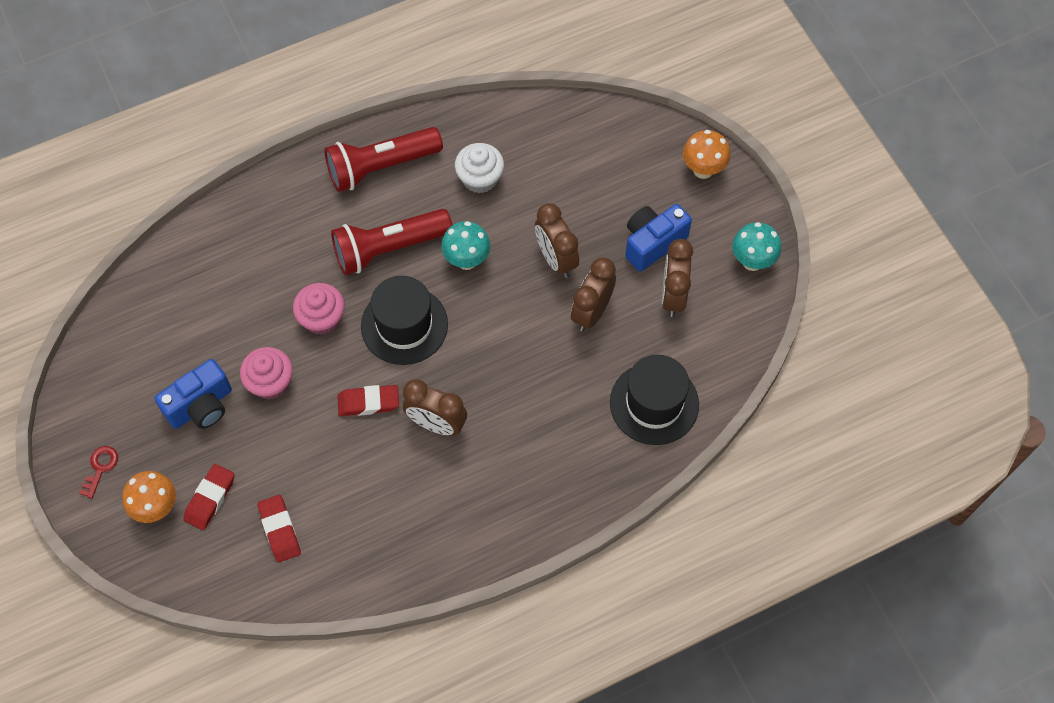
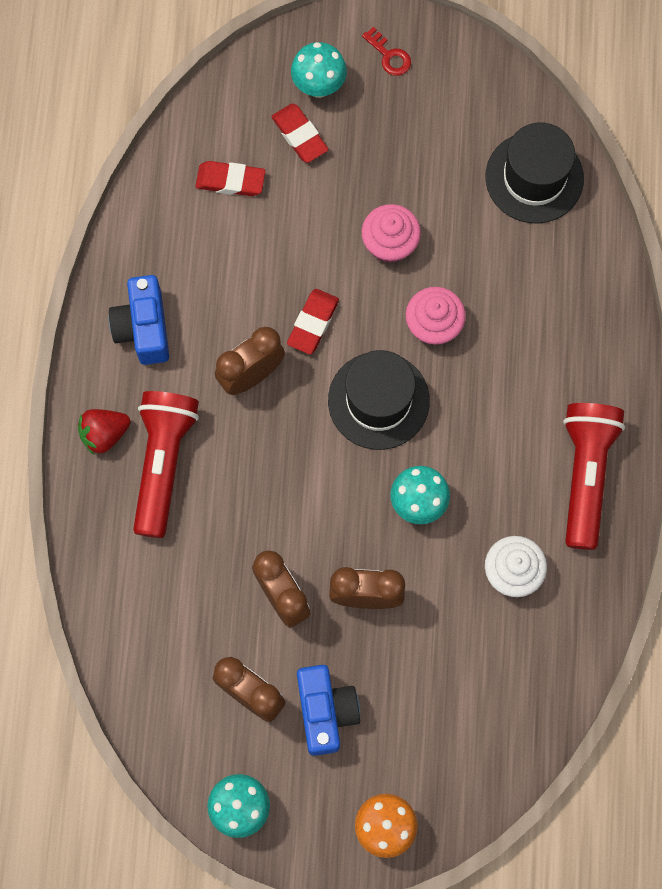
camera: 120 degrees right, 10 degrees up
(156, 508) = (319, 86): orange mushroom -> turquoise mushroom
(201, 406) = (402, 169): blue camera -> blue camera (144, 328)
(388, 248) = (478, 431): red flashlight -> red flashlight (163, 463)
(548, 504) = (104, 434): none -> red strawberry
(654, 403) = (143, 599): black hat -> black hat (534, 177)

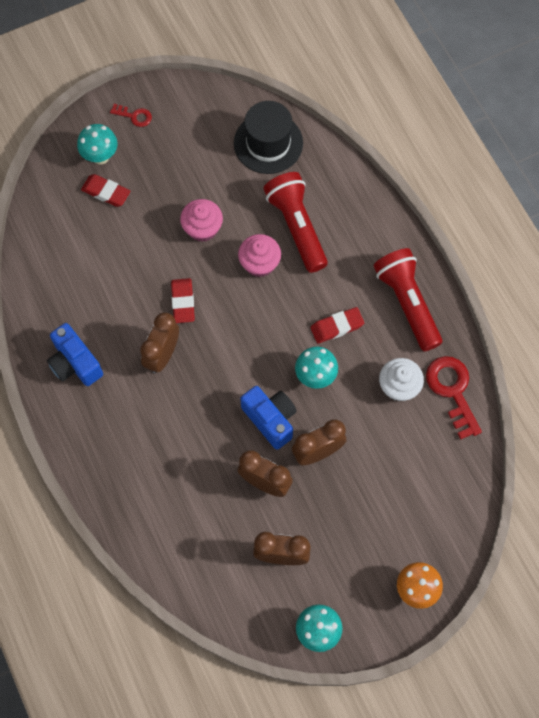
camera: 30 degrees left, 5 degrees down
(104, 434) = (88, 444): red strawberry -> none
(163, 463) = (138, 441): red flashlight -> red flashlight (296, 227)
(230, 181) = (78, 243): red eraser -> red eraser (337, 327)
(325, 711) = (335, 538): blue camera -> blue camera (270, 419)
(378, 400) = (253, 327): black hat -> none
(575, 614) = (452, 391): none -> red key

